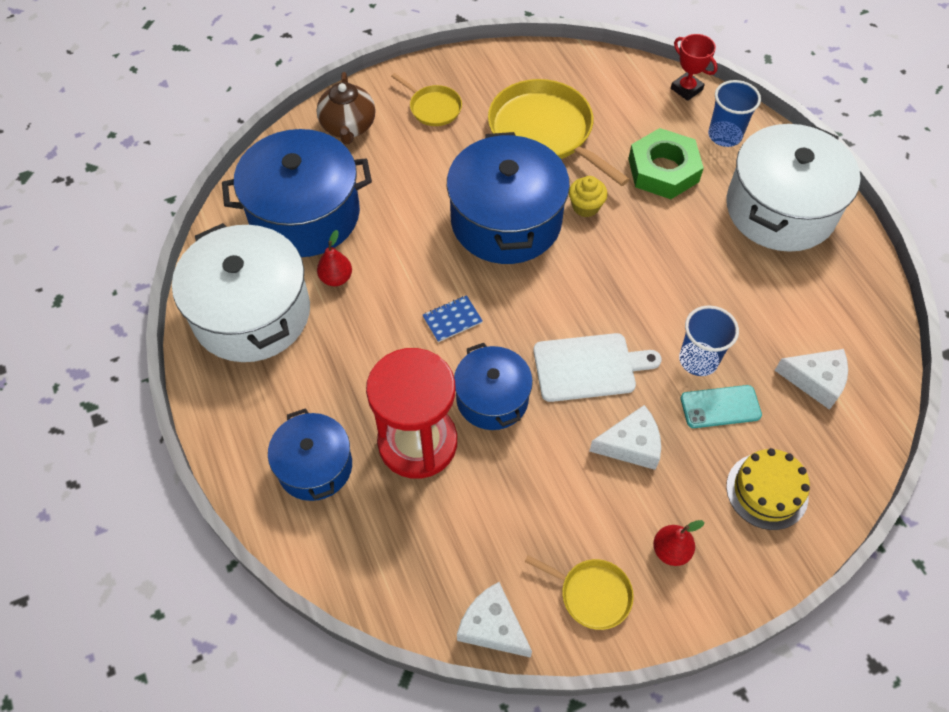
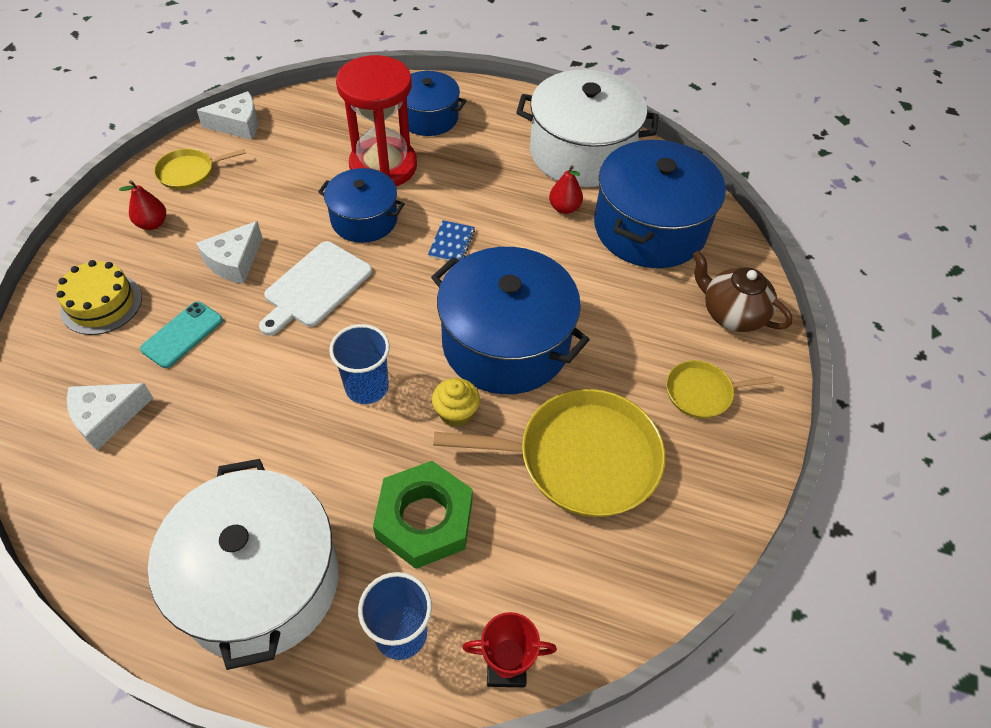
camera: 130 degrees right, 5 degrees down
(698, 360) = (229, 356): blue cup -> blue cup (367, 387)

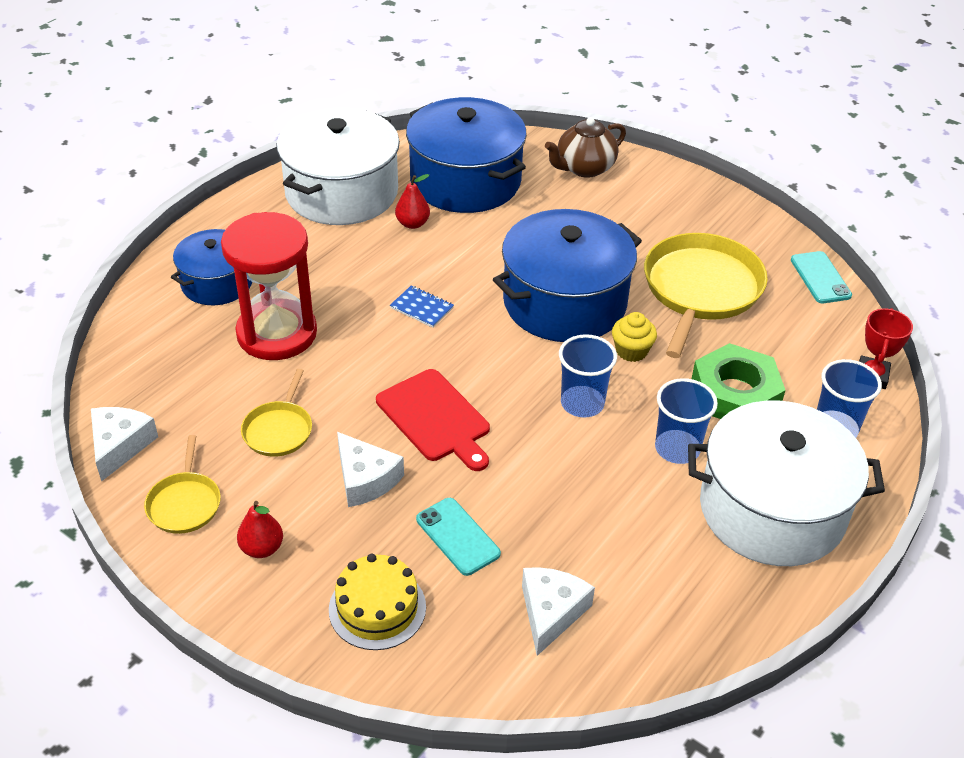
camera: 70 degrees left, 10 degrees down
(107, 417) = (551, 612): white cheese -> white cheese turned 150 degrees counterclockwise
(315, 287) = (435, 418): white cutting board -> red cutting board
(327, 478) = (677, 448): none -> blue cup
(364, 219) = (354, 364): blue pot -> none
(665, 584) = (820, 278): none -> turquoise phone
(702, 392) = (658, 208): yellow pan -> yellow pan (279, 430)

